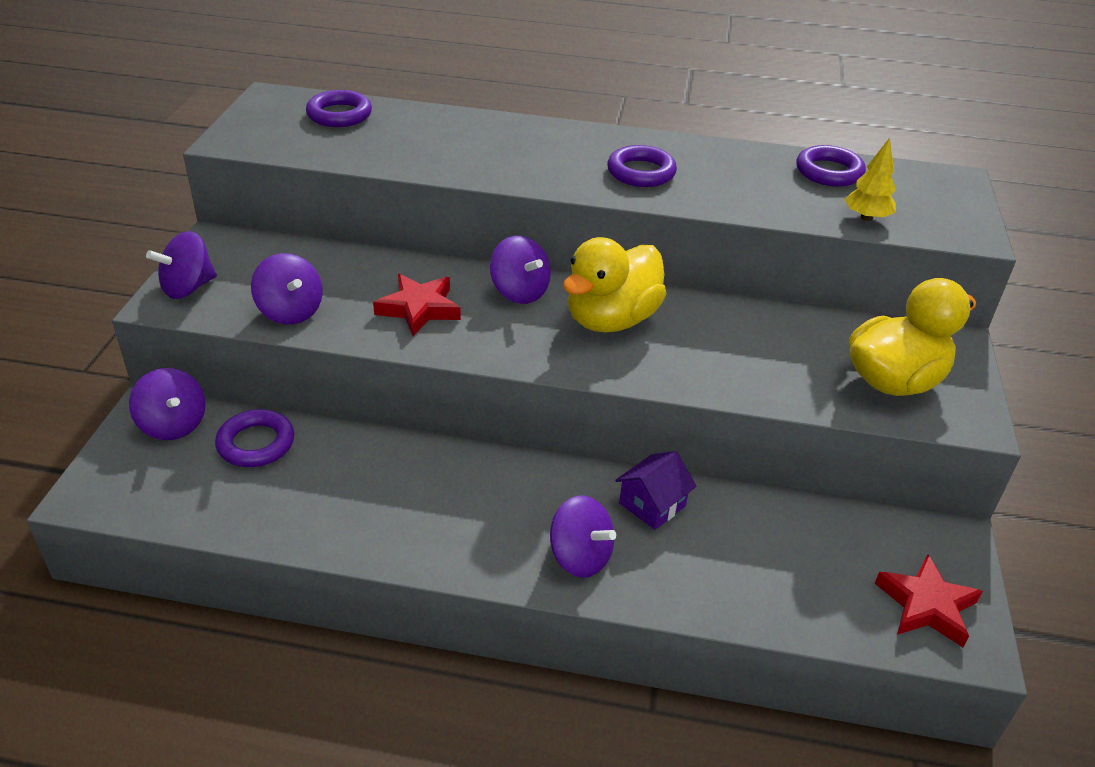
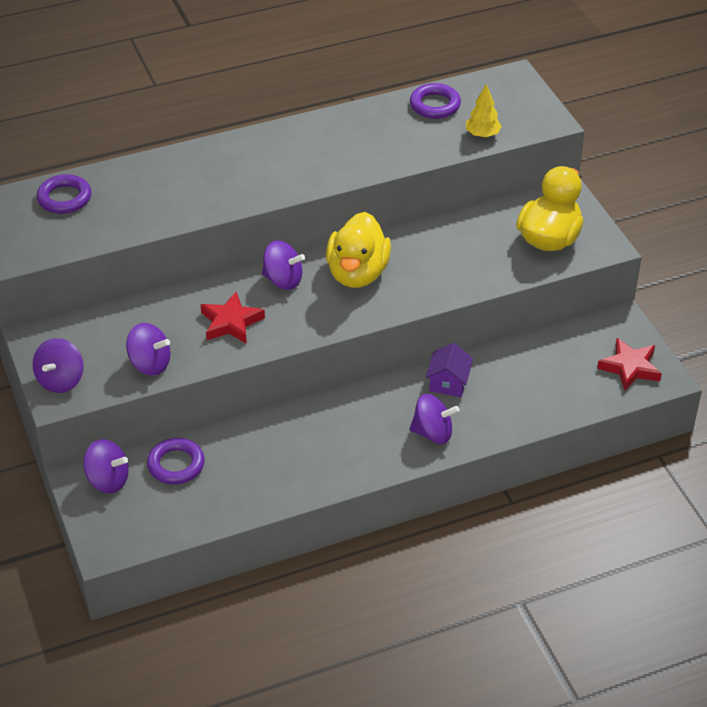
camera: 30 degrees left, 5 degrees up
(641, 172) = (319, 158): purple ring -> none

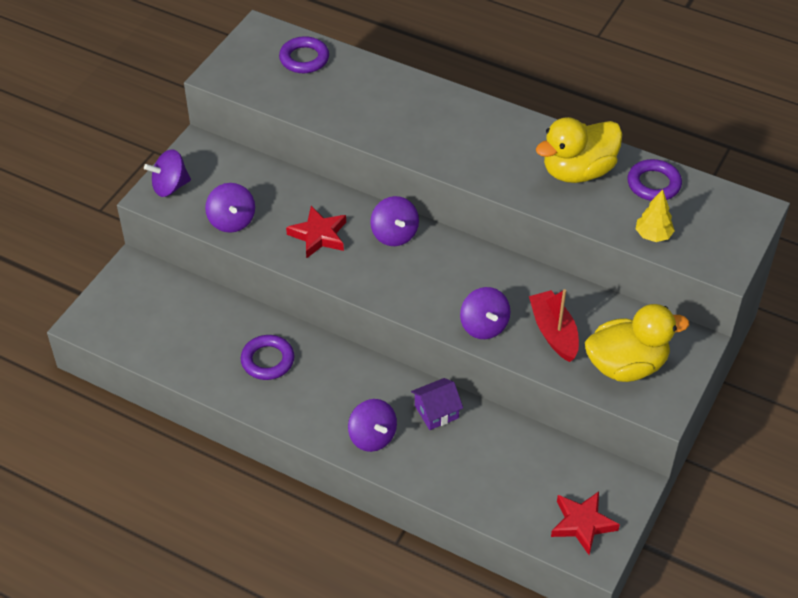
camera: 50 degrees right, 5 degrees up
(108, 480) = (145, 282): purple spinning top -> purple spinning top (484, 326)
(176, 465) = (194, 308): purple ring -> purple ring (267, 360)
(357, 273) = (449, 272): yellow duck -> yellow duck (578, 171)
(479, 255) = (554, 332): none -> red boat

